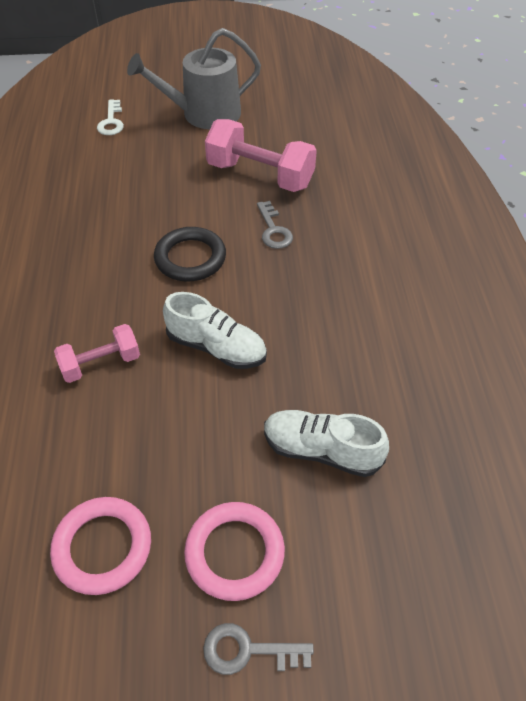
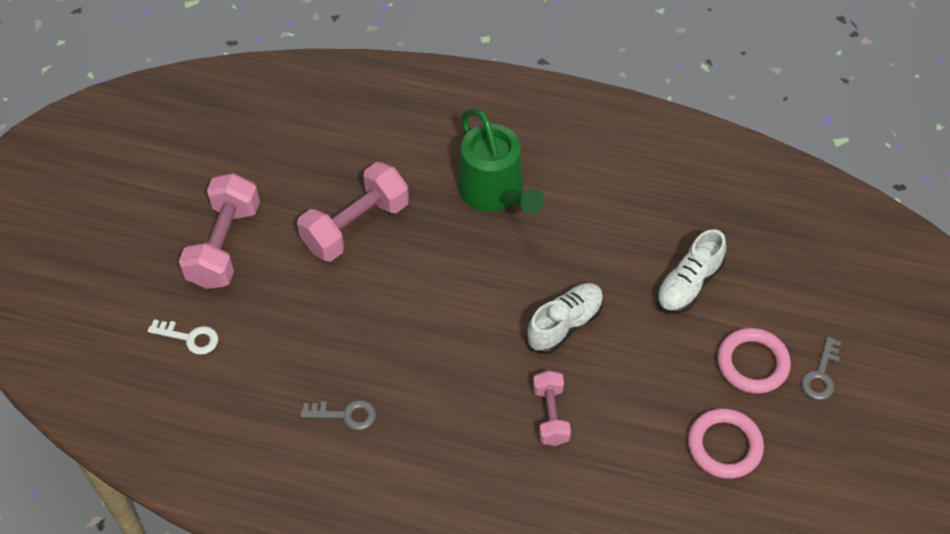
camera: 70 degrees left, 5 degrees up
(190, 258) = (448, 316): black ring -> none
(204, 114) = (224, 245): grey watering can -> pink dumbbell
(273, 230) = (440, 240): grey key -> grey key (345, 415)
(350, 253) = (495, 192): none -> green watering can

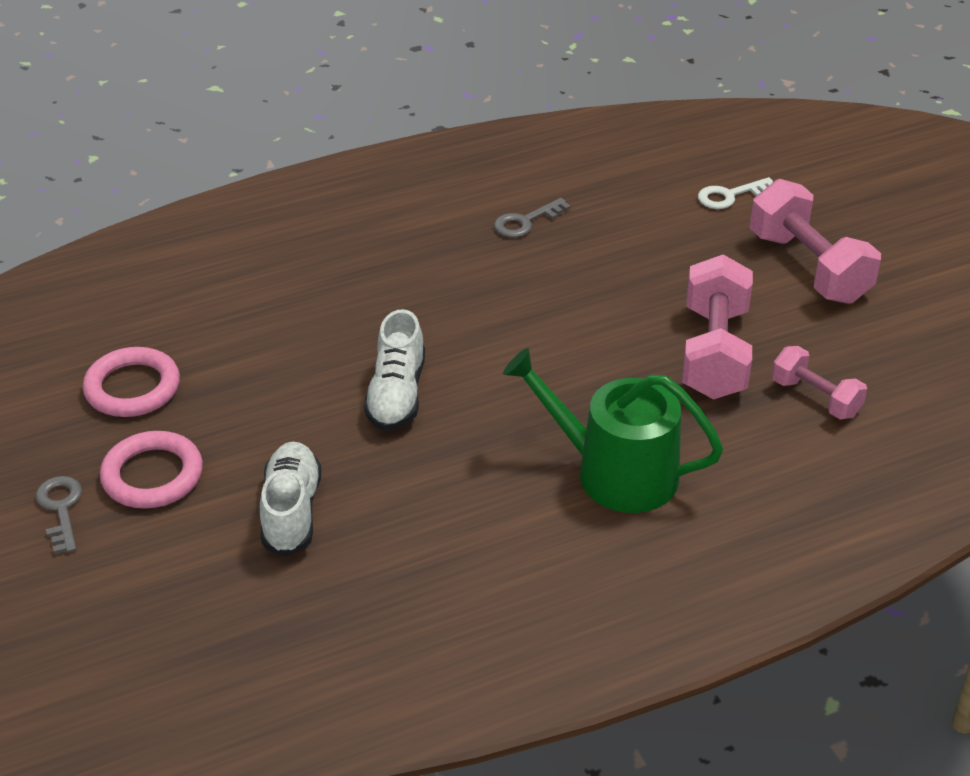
camera: 140 degrees right, 15 degrees down
(550, 415) = (336, 318): pink dumbbell -> pink dumbbell (815, 398)

